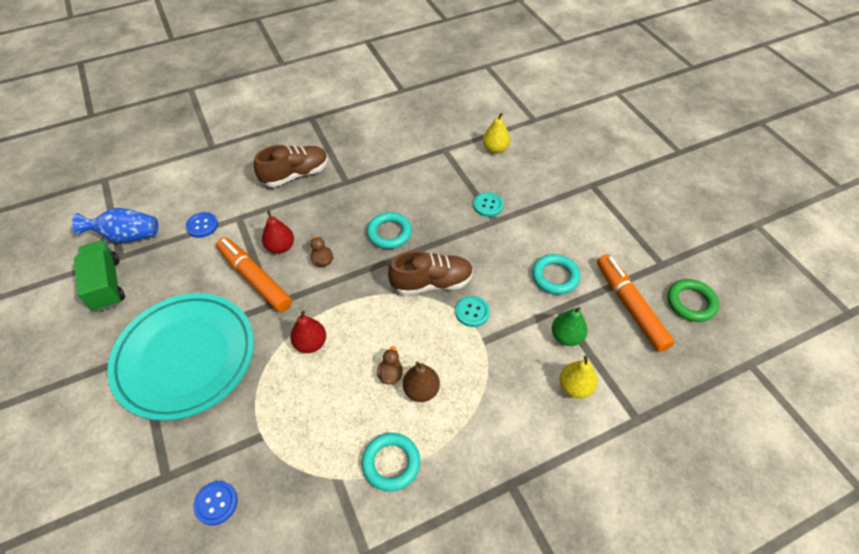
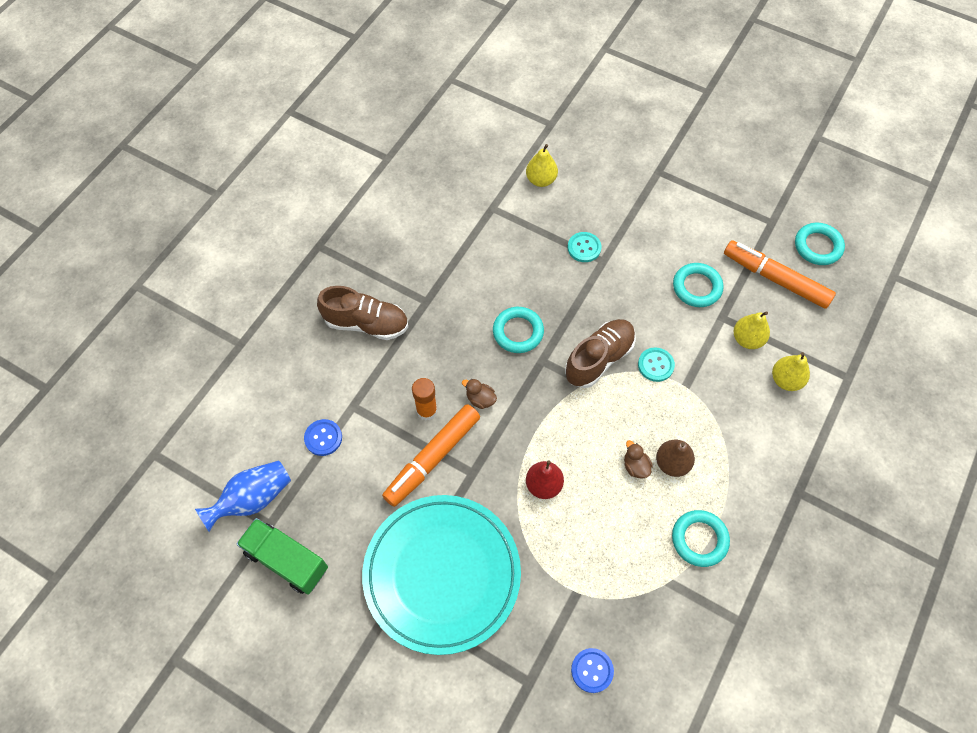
camera: 35 degrees left, 10 degrees up
(255, 279) = (432, 458): orange marker -> orange marker turned 60 degrees counterclockwise
(280, 247) = (427, 411): red pear -> orange glue stick
(295, 175) = (366, 323): brown shoe -> brown shoe turned 75 degrees clockwise
(566, 336) = (747, 339): green pear -> yellow pear
(691, 302) = (818, 246): green ring -> turquoise ring

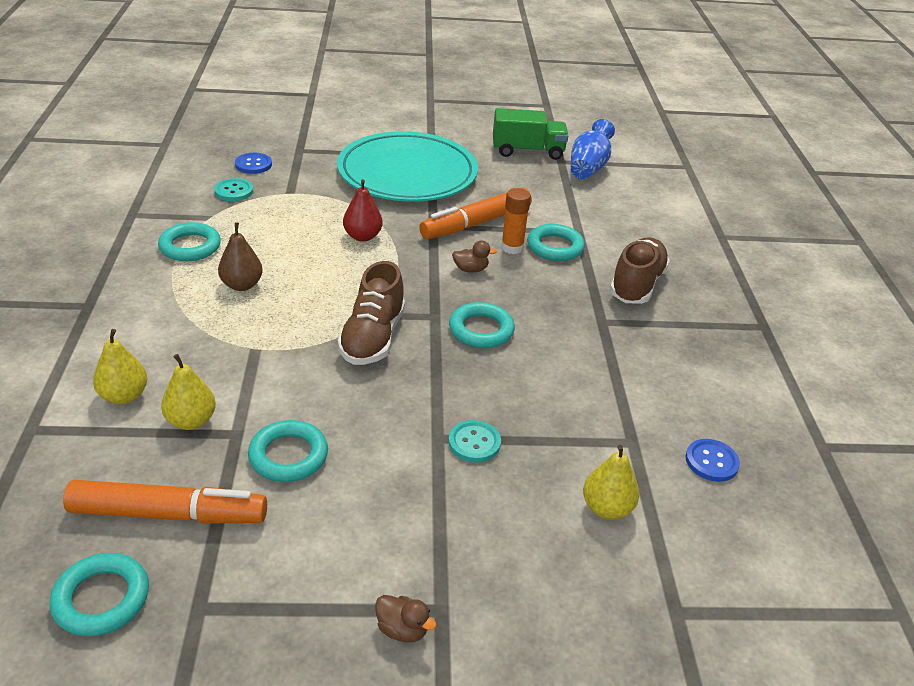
camera: 145 degrees right, 25 degrees down
(323, 438) = (578, 208): blue button -> blue button (711, 461)
(366, 323) = (636, 285): brown shoe -> brown shoe turned 135 degrees clockwise
(391, 395) = (555, 247): none -> turquoise ring
(432, 458) = (476, 223): orange marker -> orange marker turned 135 degrees counterclockwise
(635, 466) = (280, 272): brown duck -> brown duck (402, 629)
(655, 365) = (302, 355): turquoise button -> turquoise button (234, 191)

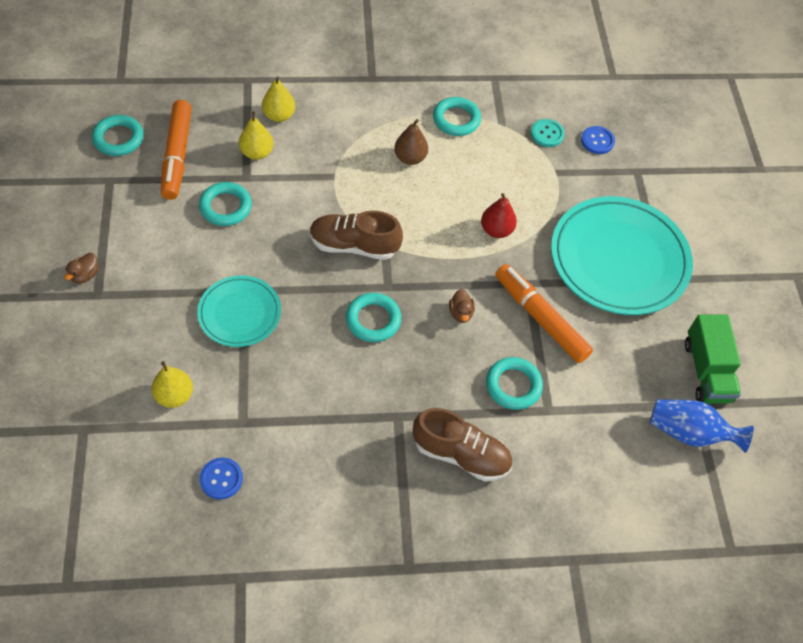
camera: 85 degrees right, 20 degrees up
(474, 443) = (239, 313): turquoise button -> turquoise plate
(512, 247) = (504, 348): orange glue stick -> none

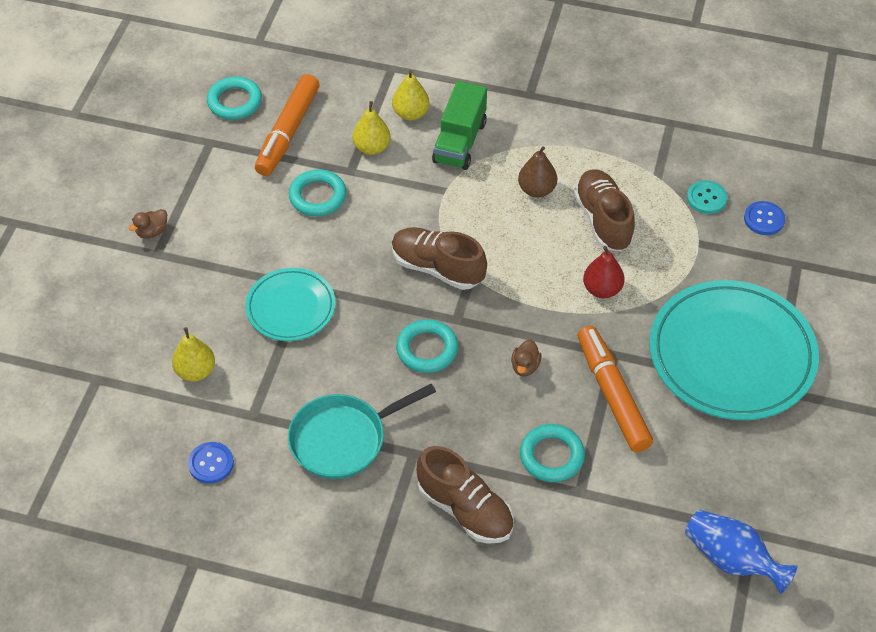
camera: 25 degrees right, 5 degrees down
(332, 421) = (343, 439): none -> turquoise pan
(456, 119) = (606, 159): turquoise ring -> none
(474, 171) = (603, 220): none -> brown shoe
(706, 371) = (782, 501): green truck -> green truck (459, 142)

